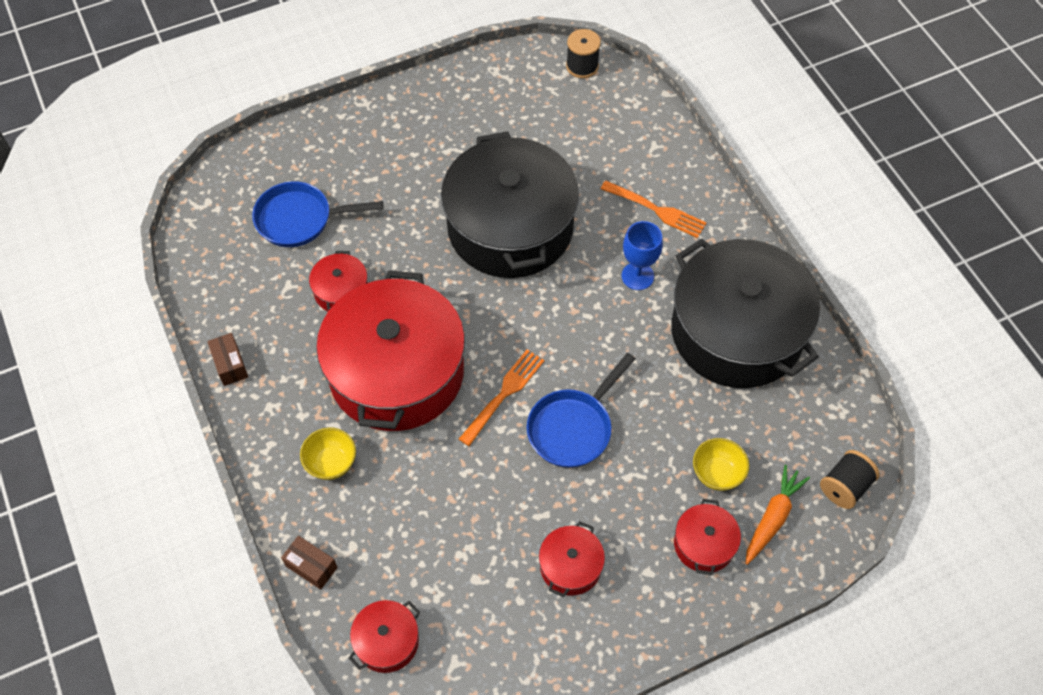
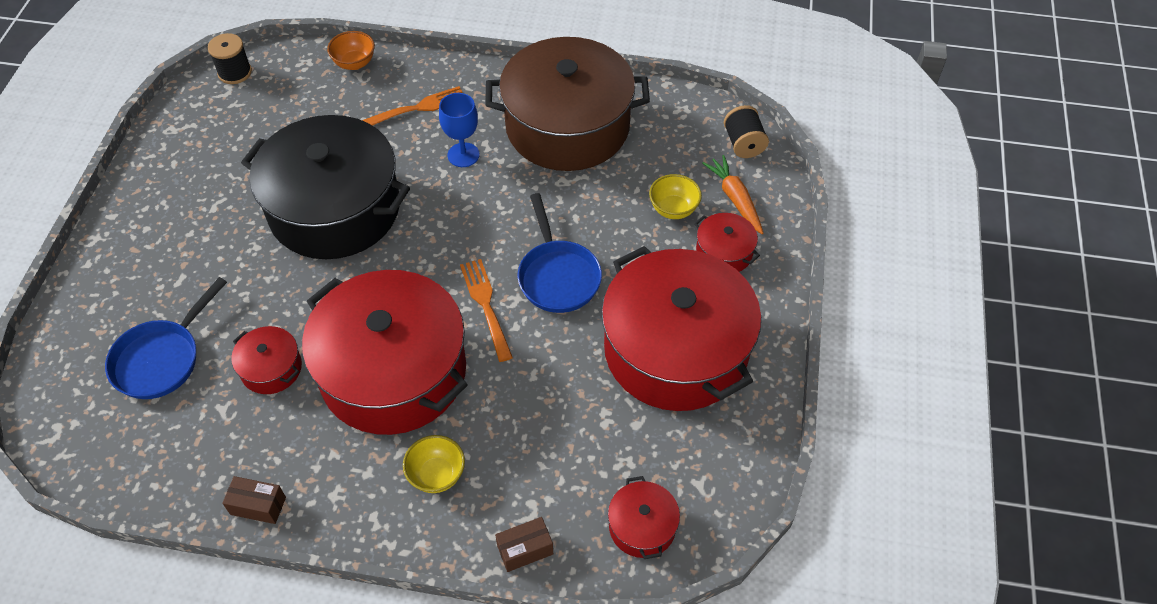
camera: 55 degrees left, 5 degrees down
(570, 566) = (676, 350): red pot -> red pot, size x2.38
(663, 134) = (354, 63): none -> orange bowl
(736, 331) = (567, 126): black pot -> brown pot

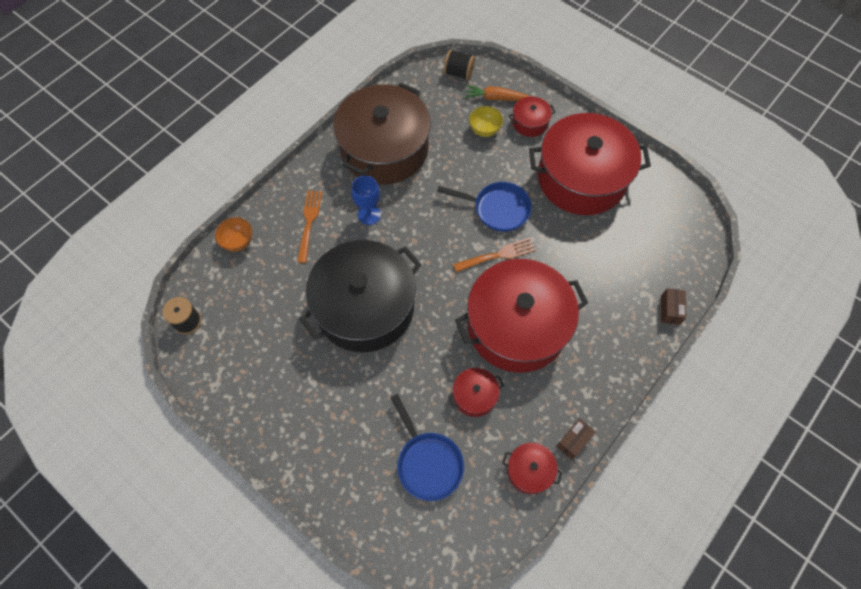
camera: 60 degrees left, 10 degrees up
(437, 475) = (601, 333): yellow bowl -> none
(486, 306) = (497, 255): orange fork -> orange fork turned 150 degrees clockwise
(642, 526) = (682, 248): red pot -> red pot (529, 470)

